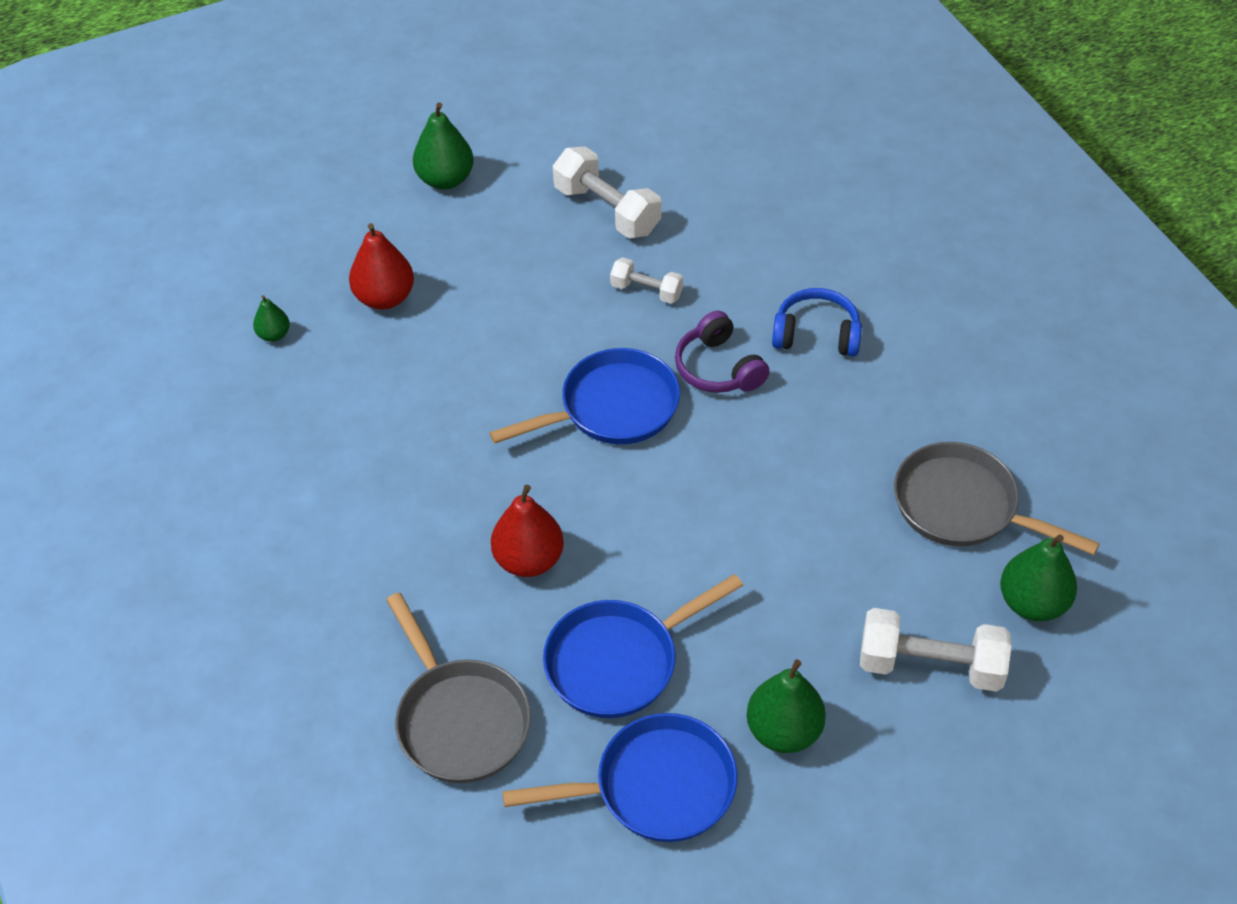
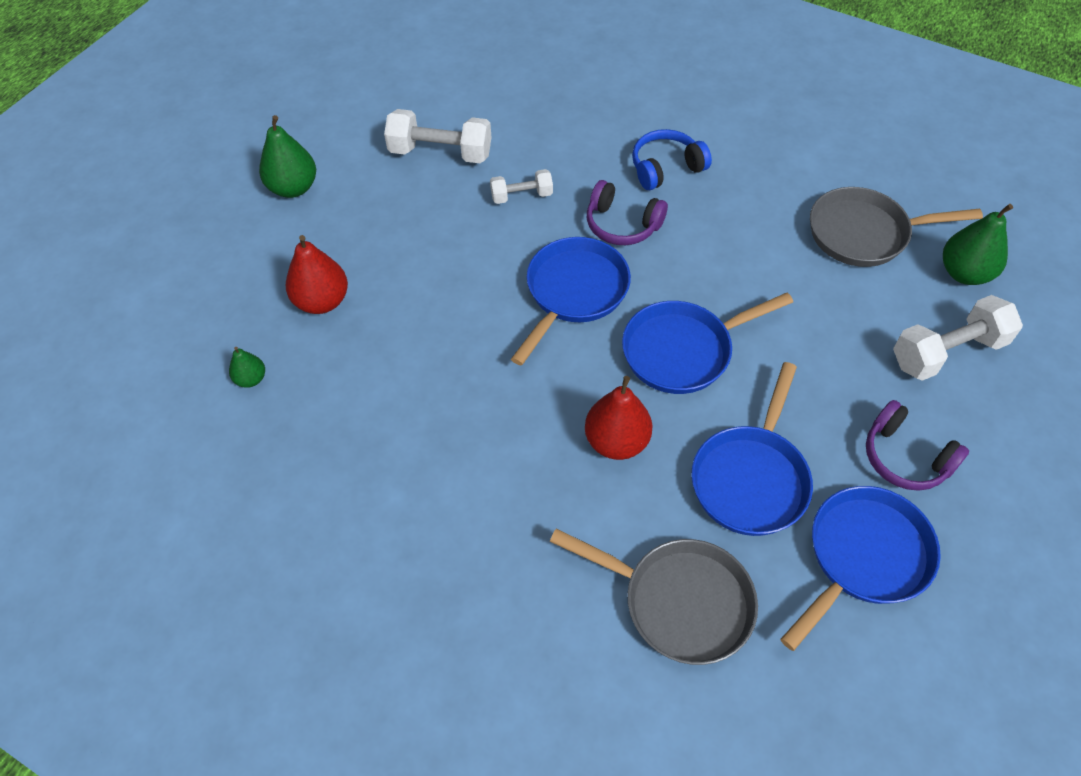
camera: 35 degrees left, 5 degrees up
(664, 516) = (683, 350): none -> blue pan
(783, 731) = (905, 457): green pear -> purple headphones

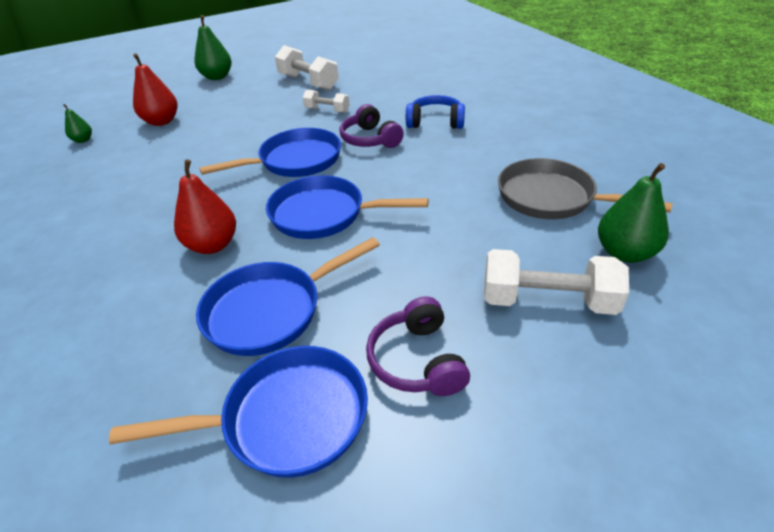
camera: 35 degrees right, 15 degrees down
(679, 602) = (112, 364): grey pan -> none

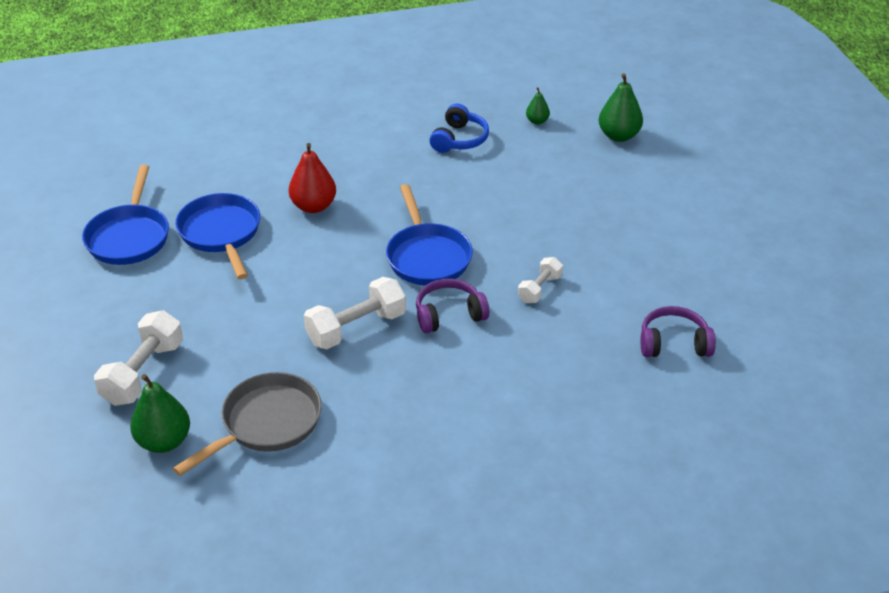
camera: 100 degrees right, 0 degrees up
(161, 121) = (560, 166): red pear -> none
(217, 77) = (680, 202): green pear -> green pear (618, 136)
(308, 82) = (634, 280): white dumbbell -> white dumbbell (356, 328)
(324, 214) = (323, 268): blue pan -> none
(417, 360) = (135, 294): purple headphones -> purple headphones (673, 343)
(435, 122) = (468, 375): blue headphones -> blue headphones (459, 139)

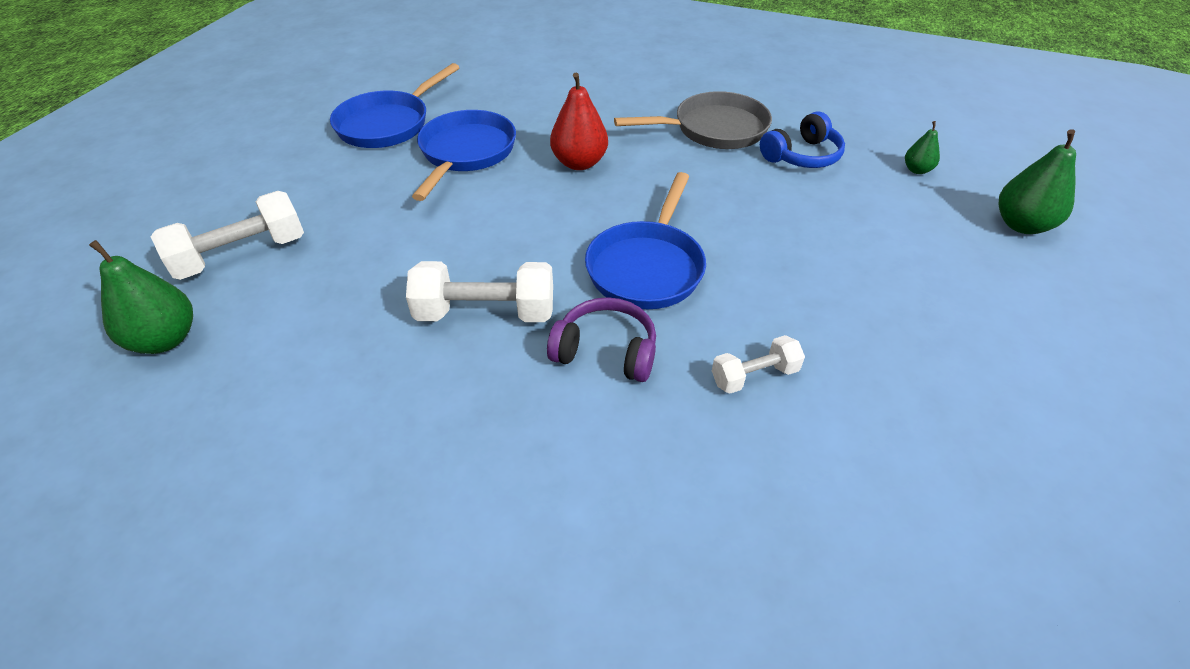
camera: 35 degrees right, 5 degrees up
(266, 424) = (273, 378): grey pan -> grey pan (714, 129)
(673, 343) = (906, 579): purple headphones -> none

